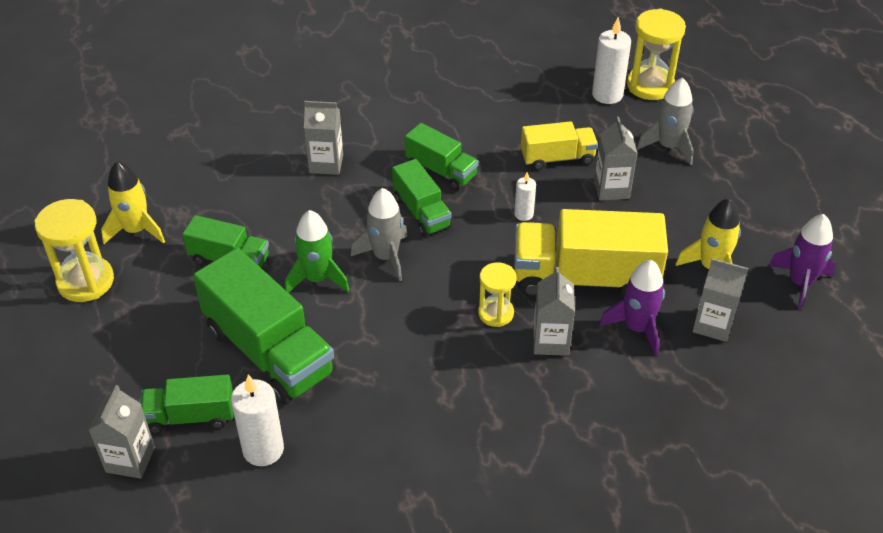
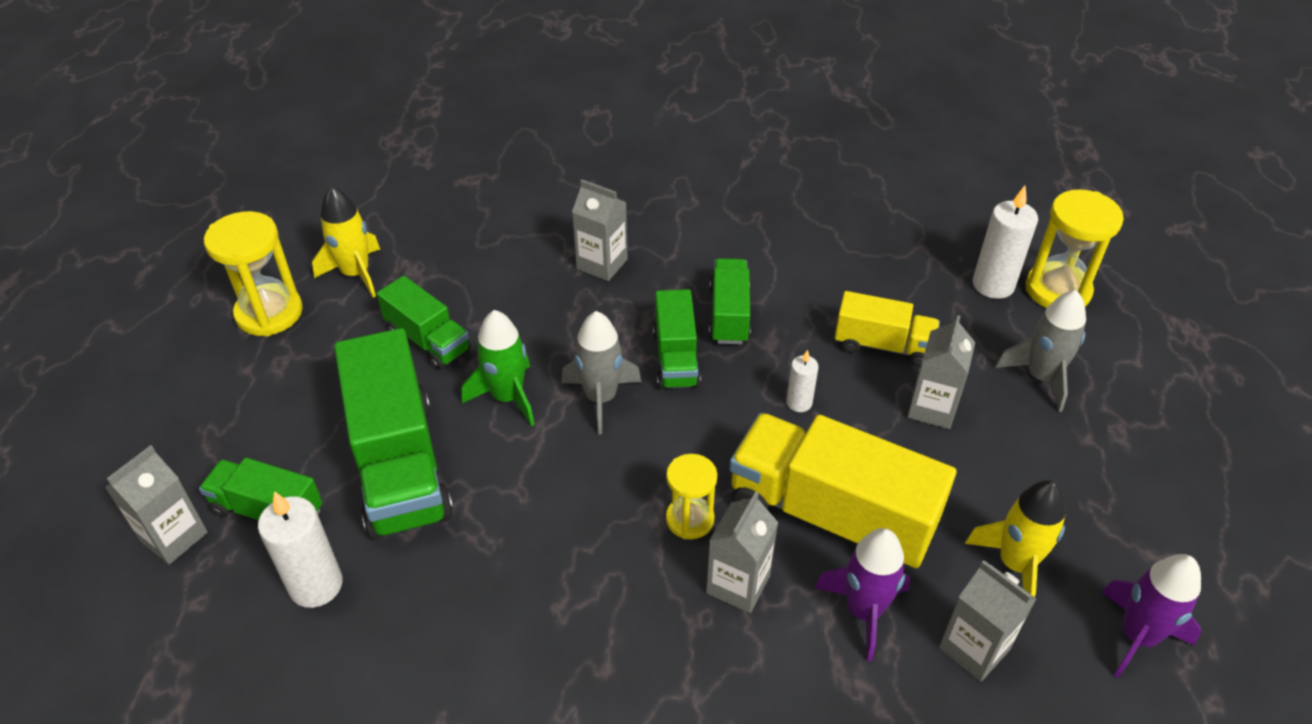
camera: 25 degrees right, 0 degrees up
(441, 171) = (729, 315): green truck -> green truck turned 150 degrees counterclockwise

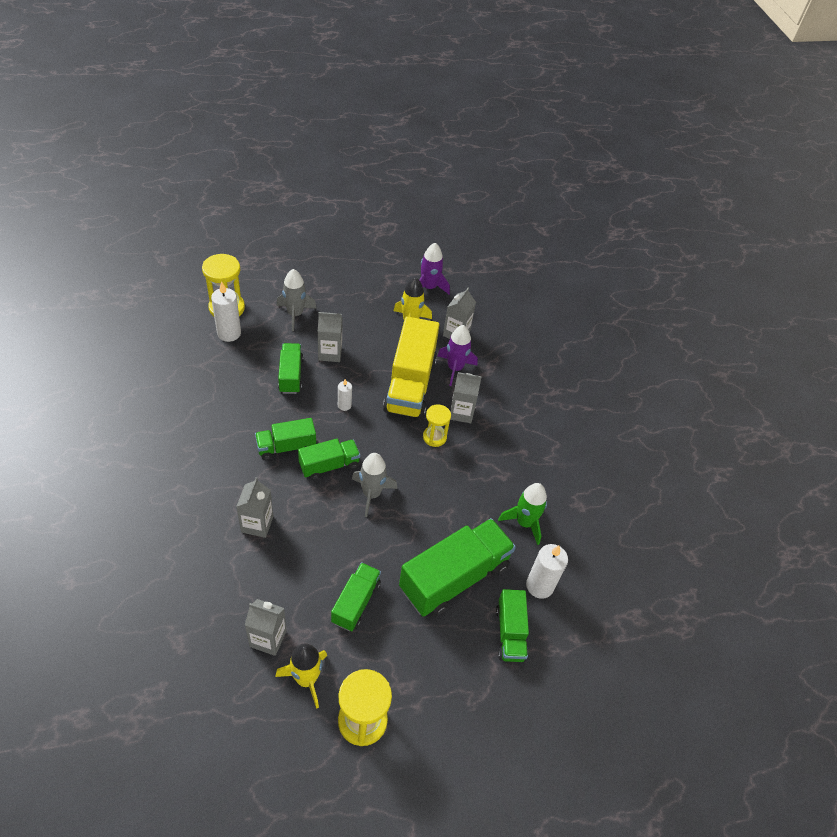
camera: 115 degrees left, 5 degrees up
(174, 537) = (546, 675): grey carton -> grey carton (268, 638)
(507, 397) = (387, 541): green rocket -> green rocket (524, 522)
(883, 345) = (291, 375): yellow truck -> green truck

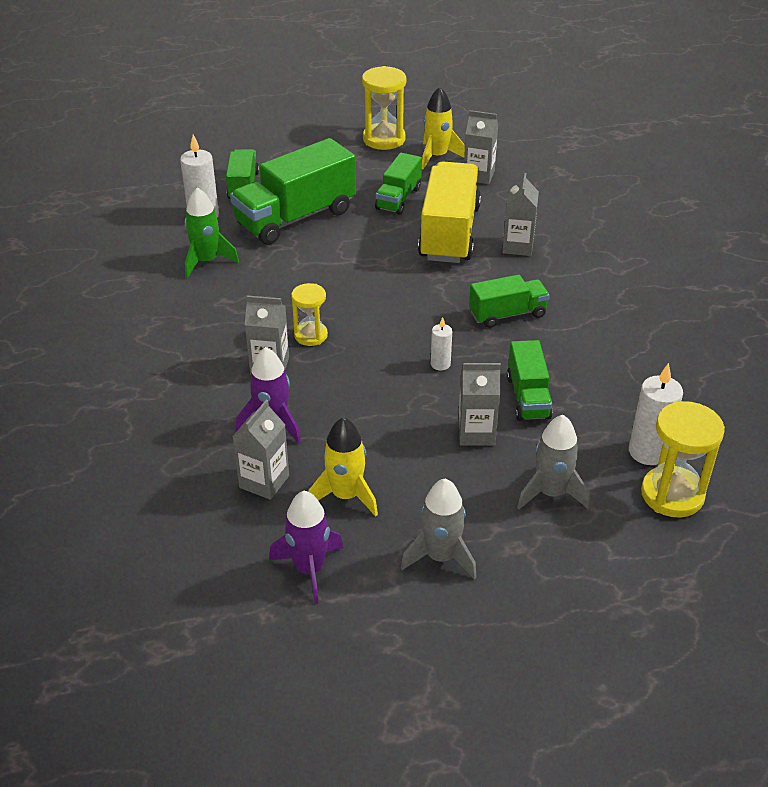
camera: 175 degrees left, 10 degrees down
(329, 465) = (448, 299): green truck -> none
(371, 494) = (391, 276): grey rocket -> grey rocket (440, 557)
(410, 385) = (345, 396): yellow truck -> yellow truck (449, 233)

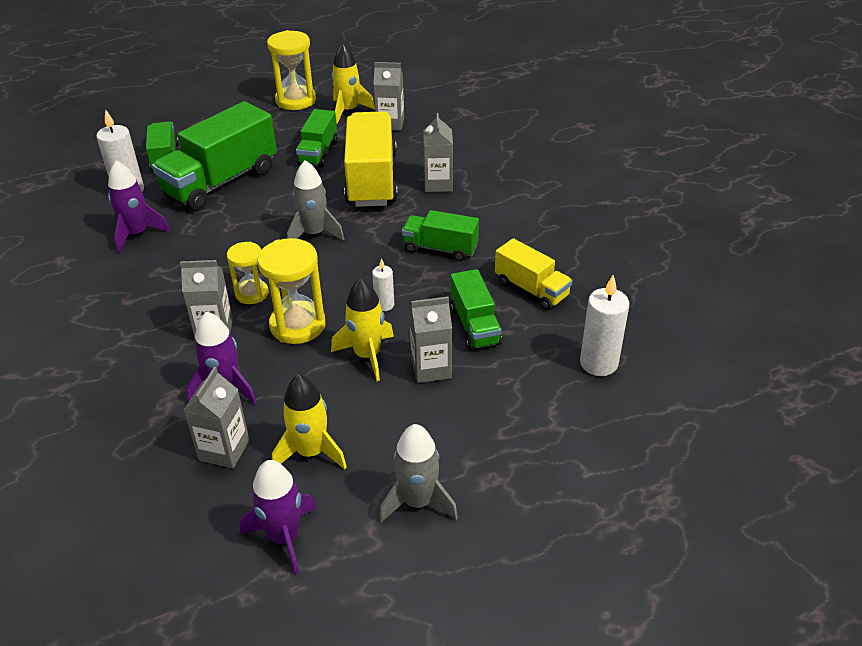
camera: 10 degrees left, 0 degrees up
(207, 261) = (137, 234): green rocket -> purple rocket
(415, 411) = (367, 355): none -> yellow rocket
(507, 314) = (440, 248): green truck -> green truck turned 135 degrees counterclockwise
(551, 493) = (515, 418): grey rocket -> grey rocket (314, 234)
(594, 368) = (531, 289): none -> yellow truck
(672, 494) = (630, 402): yellow hourglass -> yellow hourglass (297, 325)

